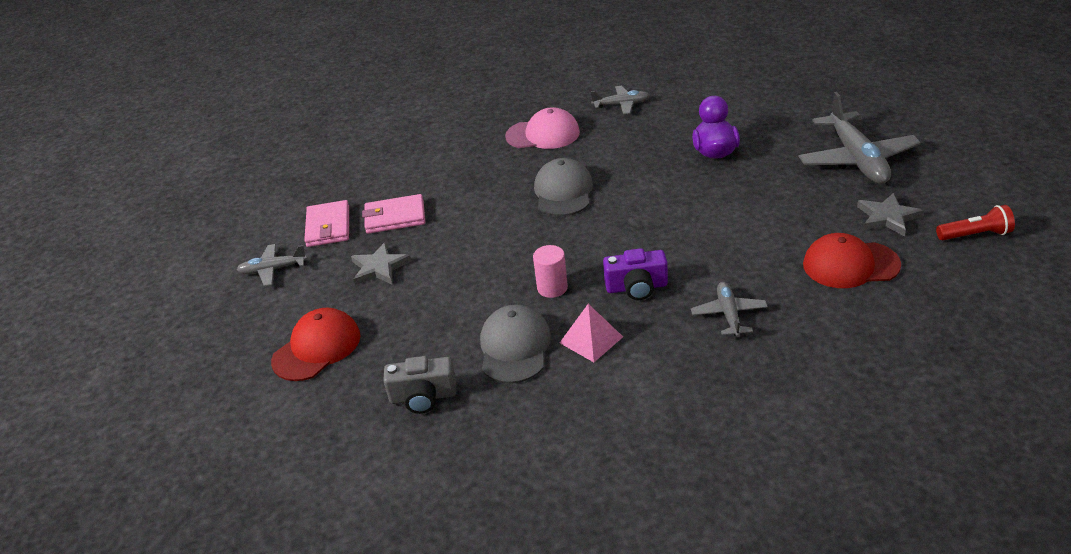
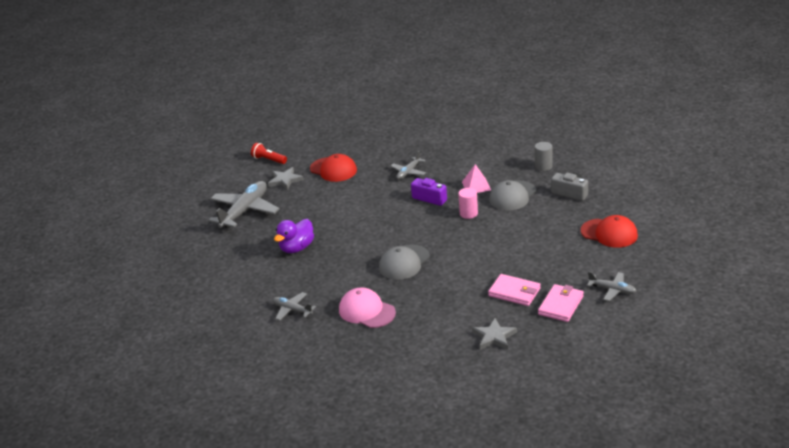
camera: 145 degrees left, 5 degrees down
(317, 348) = (609, 233): red cap -> red cap turned 135 degrees counterclockwise
(379, 268) = (547, 263): grey star -> grey star (494, 337)
(513, 435) = (543, 166): none -> grey cylinder

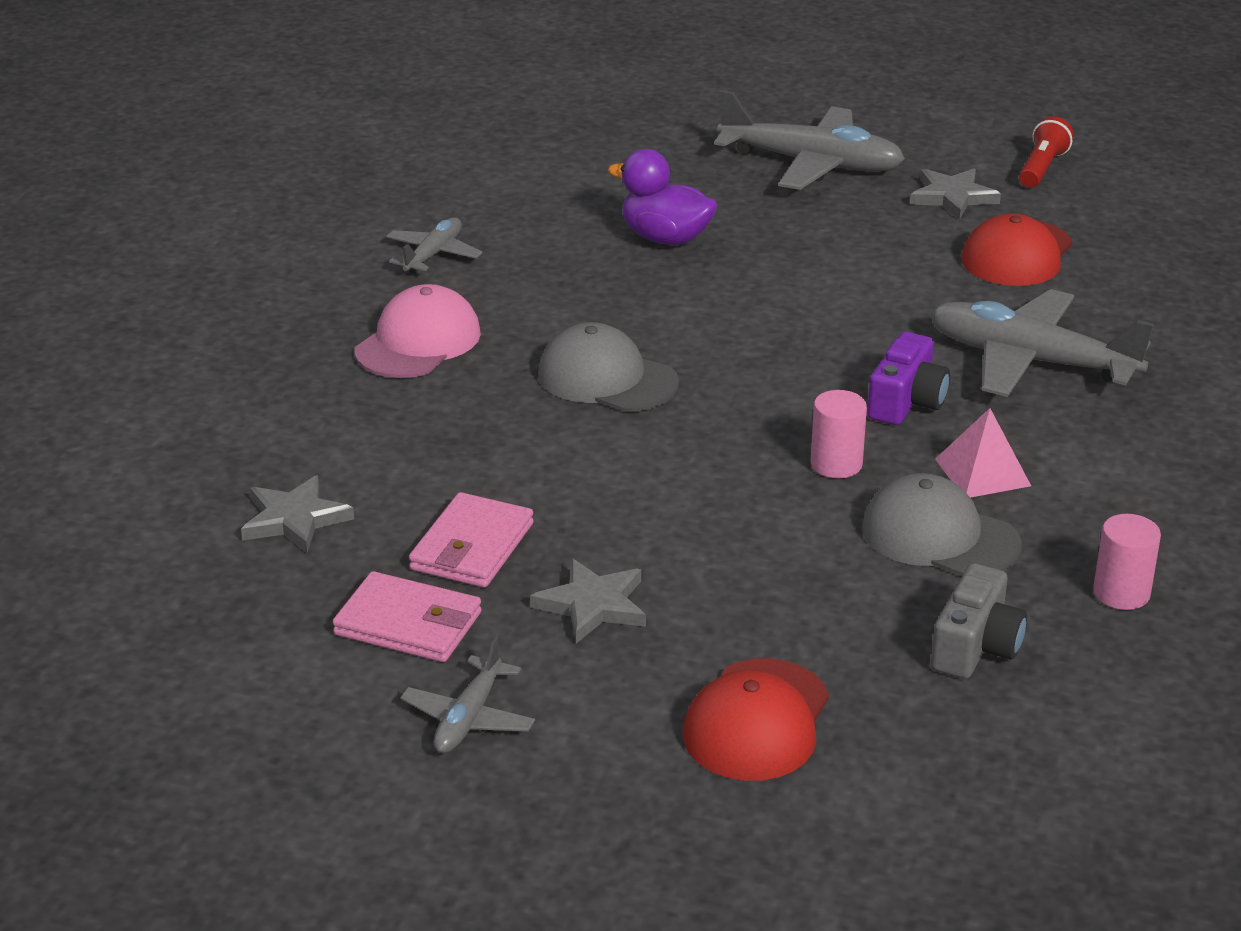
camera: 80 degrees right, 0 degrees up
(408, 172) = (1030, 361): grey plane -> grey plane, size x1.90
(543, 166) = (1121, 593): grey cylinder -> pink cylinder
(550, 265) = (593, 605): none -> grey star

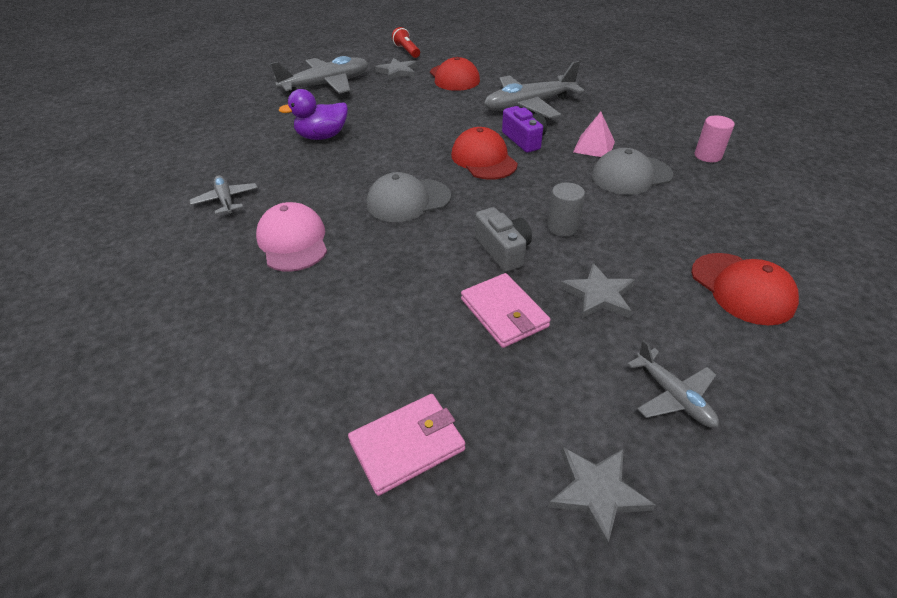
camera: 50 degrees left, 10 degrees up
(295, 519) = (399, 374): grey star -> grey star (597, 492)
(408, 624) = (556, 376): pink wallet -> pink wallet (407, 445)
(709, 524) = (562, 227): none -> grey cylinder
(796, 390) = (483, 159): none -> red cap
(836, 464) = (551, 175): pink cylinder -> none
(975, 646) = (721, 203): grey camera -> grey camera (503, 250)

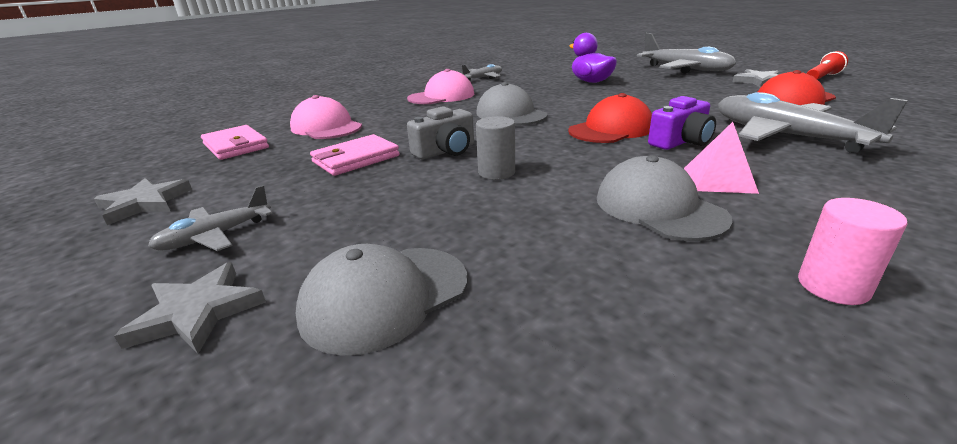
camera: 80 degrees right, 15 degrees down
(369, 349) = (326, 127): none -> pink cap
(599, 295) = (376, 195): grey star -> grey star (198, 312)
(742, 288) = (385, 296): red cap -> grey cap

